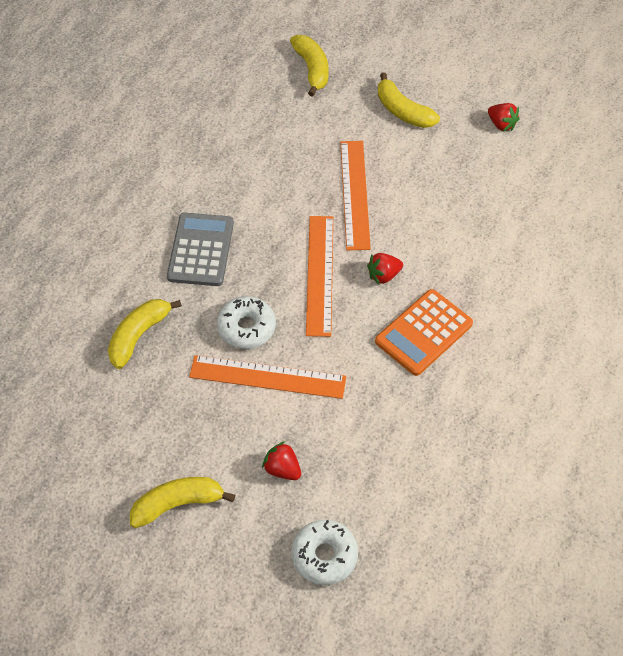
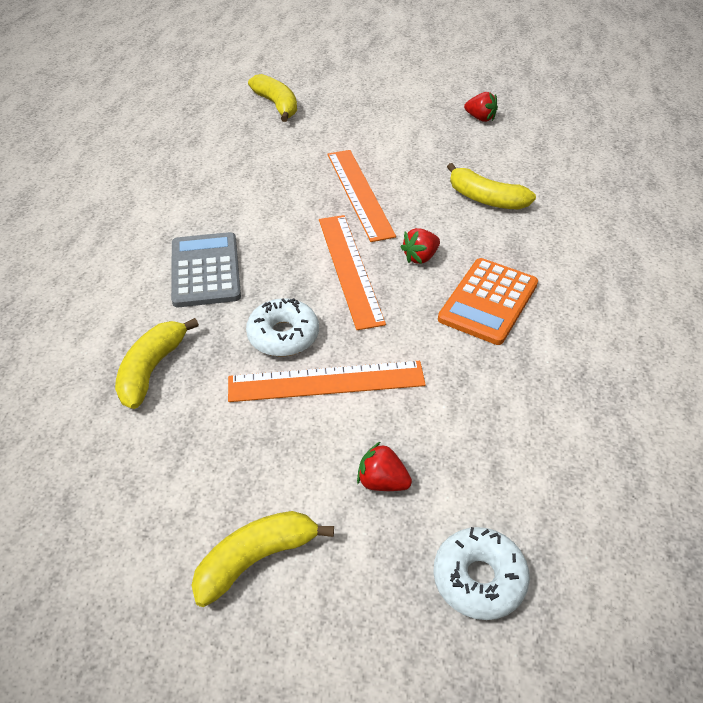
camera: 15 degrees left, 10 degrees down
(402, 111) = (380, 122): yellow banana -> yellow banana (485, 199)

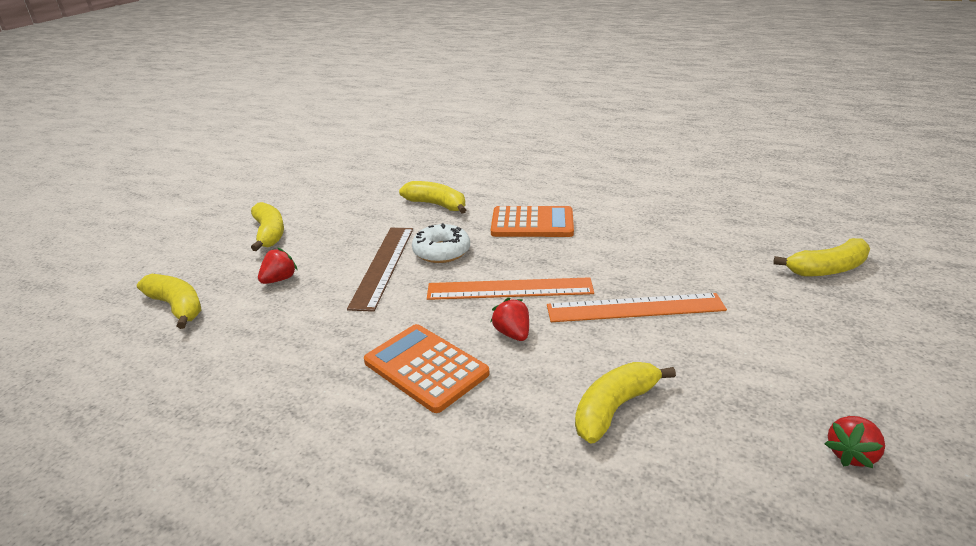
camera: 105 degrees right, 15 degrees down
(205, 270) = (532, 223): grey calculator -> orange calculator
(326, 381) = (383, 266): orange ruler -> brown ruler
(479, 579) = (177, 307): white donut -> yellow banana

